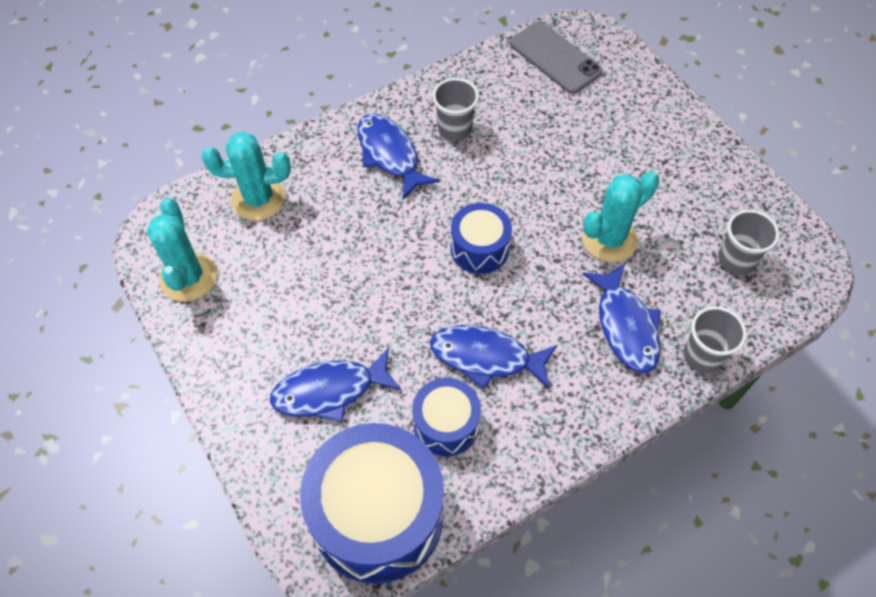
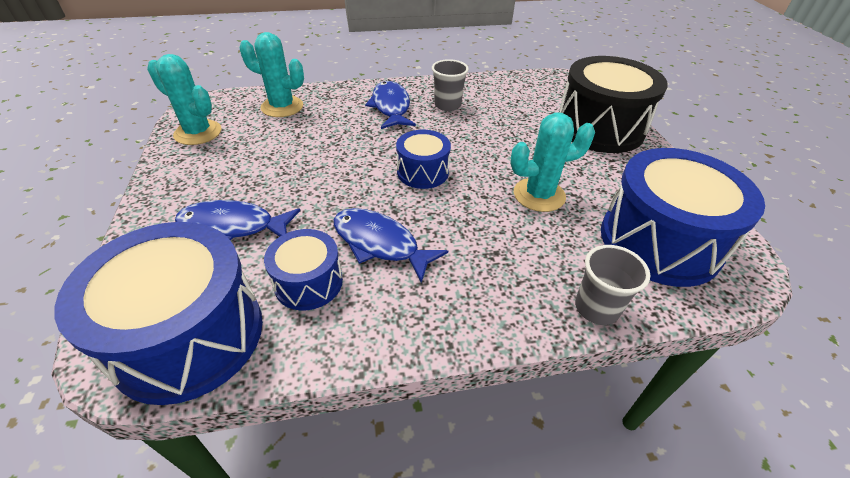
camera: 20 degrees right, 15 degrees down
(188, 277) = (198, 133): turquoise cactus -> turquoise cactus turned 75 degrees counterclockwise
(555, 58) = (545, 88): grey phone -> none
(625, 326) = (525, 259): blue fish -> none
(637, 113) = (599, 128): none -> black drum
(736, 260) = (659, 241): grey cup -> blue drum

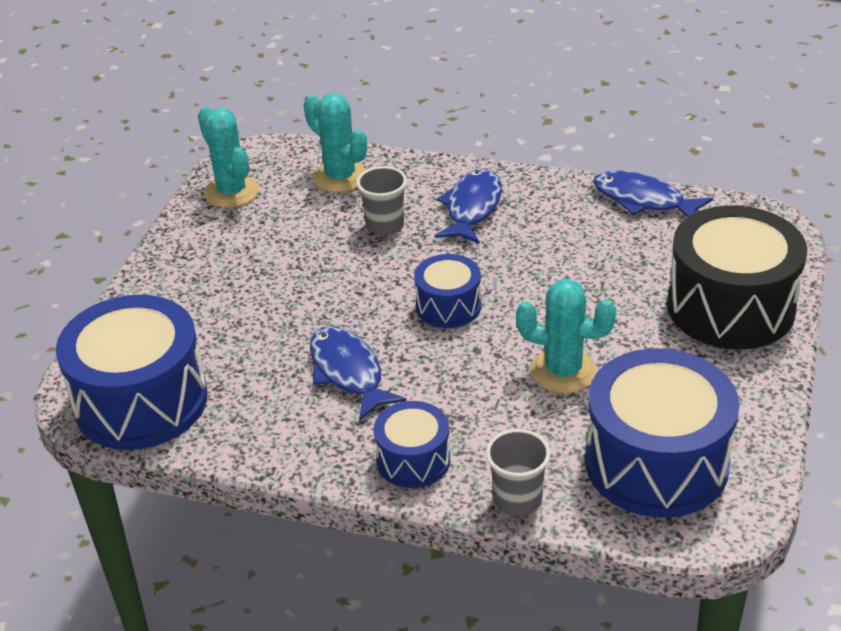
camera: 30 degrees right, 5 degrees down
(232, 226) = (218, 313): blue fish -> blue fish (643, 200)
(308, 282) = (260, 388): blue drum -> blue drum (413, 460)
(447, 105) = (548, 222): grey cup -> grey cup (385, 225)

